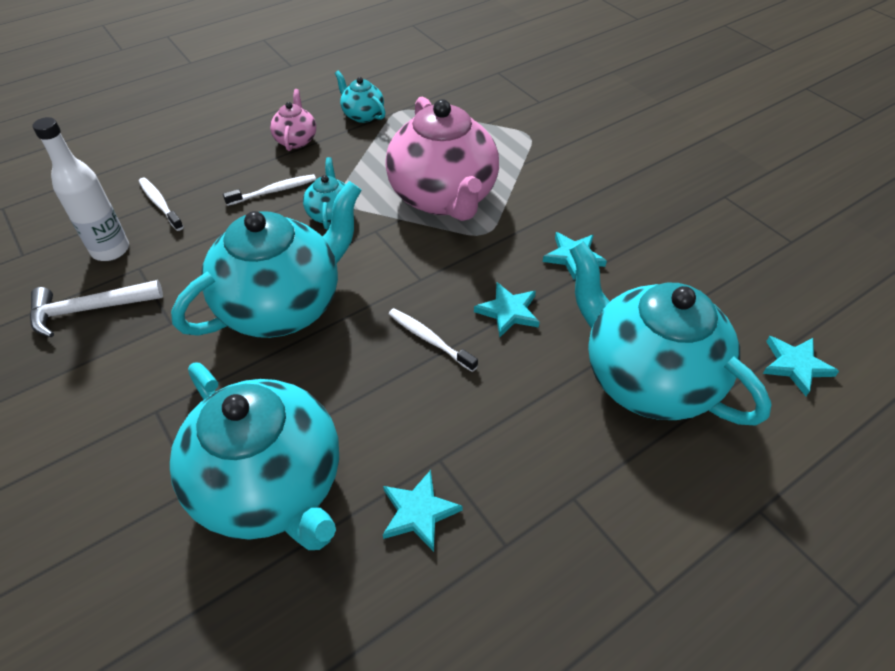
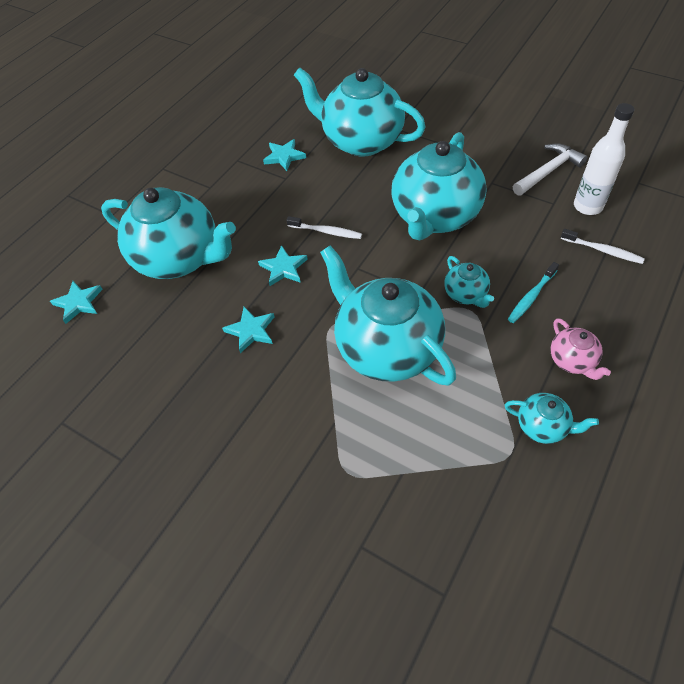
camera: 160 degrees right, 5 degrees up
(274, 191) = (531, 297): white toothbrush -> turquoise toothbrush
(443, 197) = (386, 348): pink teapot -> turquoise teapot

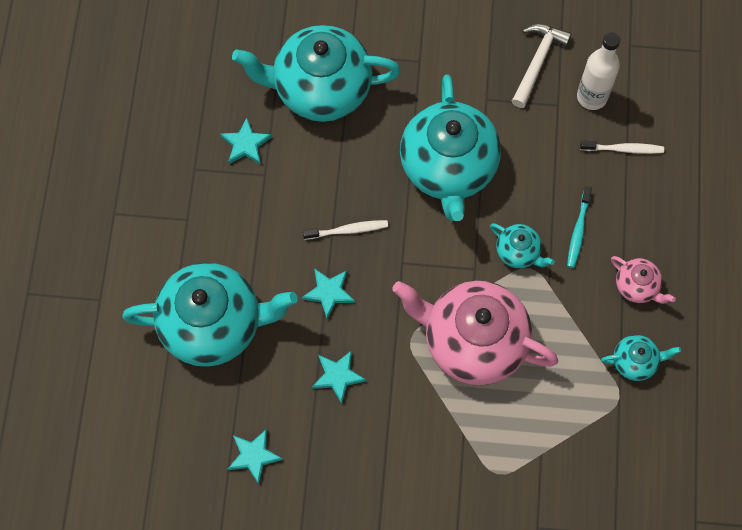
camera: 30 degrees left, 15 degrees up
(78, 303) = (143, 419): turquoise star -> turquoise star (254, 456)
(386, 348) = (472, 341): turquoise teapot -> pink teapot

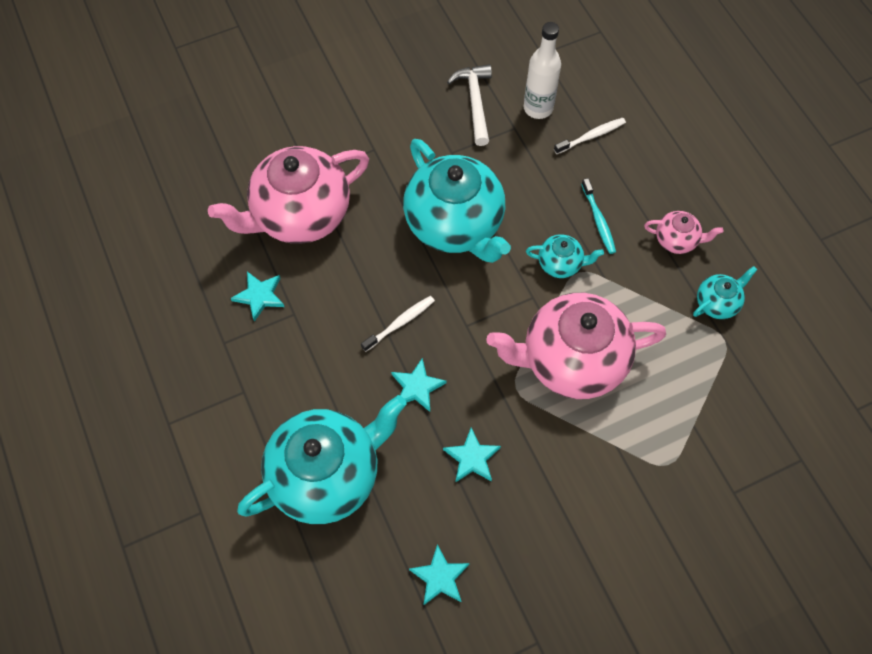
camera: 30 degrees left, 5 degrees down
(320, 89) = (300, 215): turquoise teapot -> pink teapot

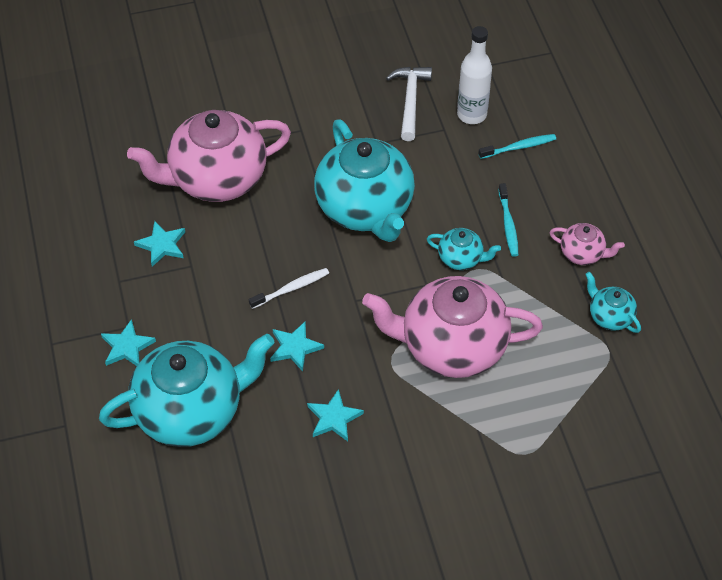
camera: 10 degrees right, 10 degrees down
(440, 577) = (279, 517): turquoise star -> turquoise star (127, 347)
(591, 136) = (519, 147): white toothbrush -> turquoise toothbrush
(717, 303) = (609, 316): turquoise teapot -> turquoise teapot turned 105 degrees counterclockwise

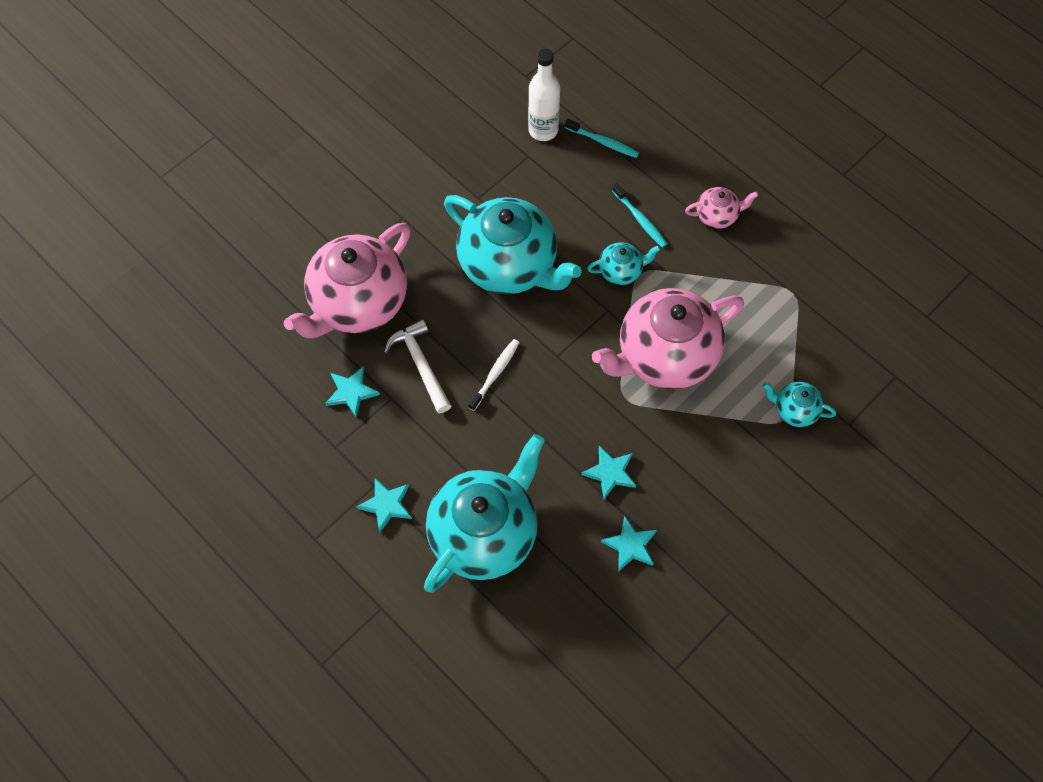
camera: 30 degrees left, 10 degrees up
(295, 347) = (535, 427): turquoise star -> turquoise star (630, 545)
(410, 100) = (481, 142): white hammer -> white hammer (420, 364)
(519, 147) = (603, 142): turquoise toothbrush -> turquoise toothbrush turned 75 degrees clockwise
(609, 316) = (774, 261): turquoise teapot -> turquoise teapot (794, 410)

